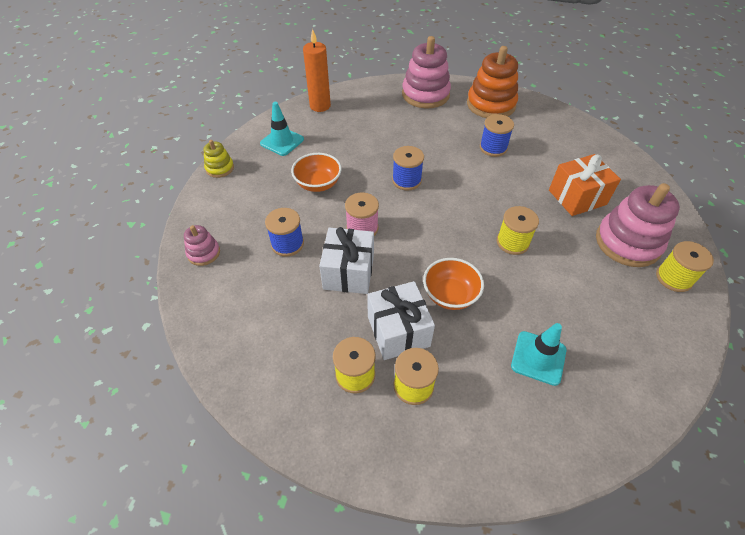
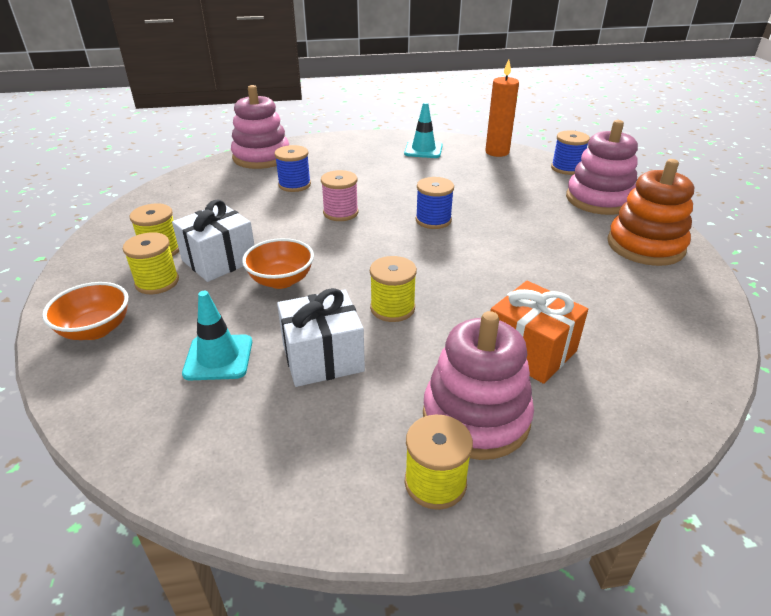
camera: 65 degrees right, 15 degrees down
(203, 253) = (261, 157): pink stacking toy -> pink stacking toy, size x1.98
(220, 168) = (362, 137): yellow stacking toy -> none
(318, 184) = (382, 179): orange bowl -> orange bowl (96, 329)
(348, 272) = (278, 219): white gift -> white gift (323, 358)
(493, 148) = (556, 263): blue spool -> blue spool (566, 168)

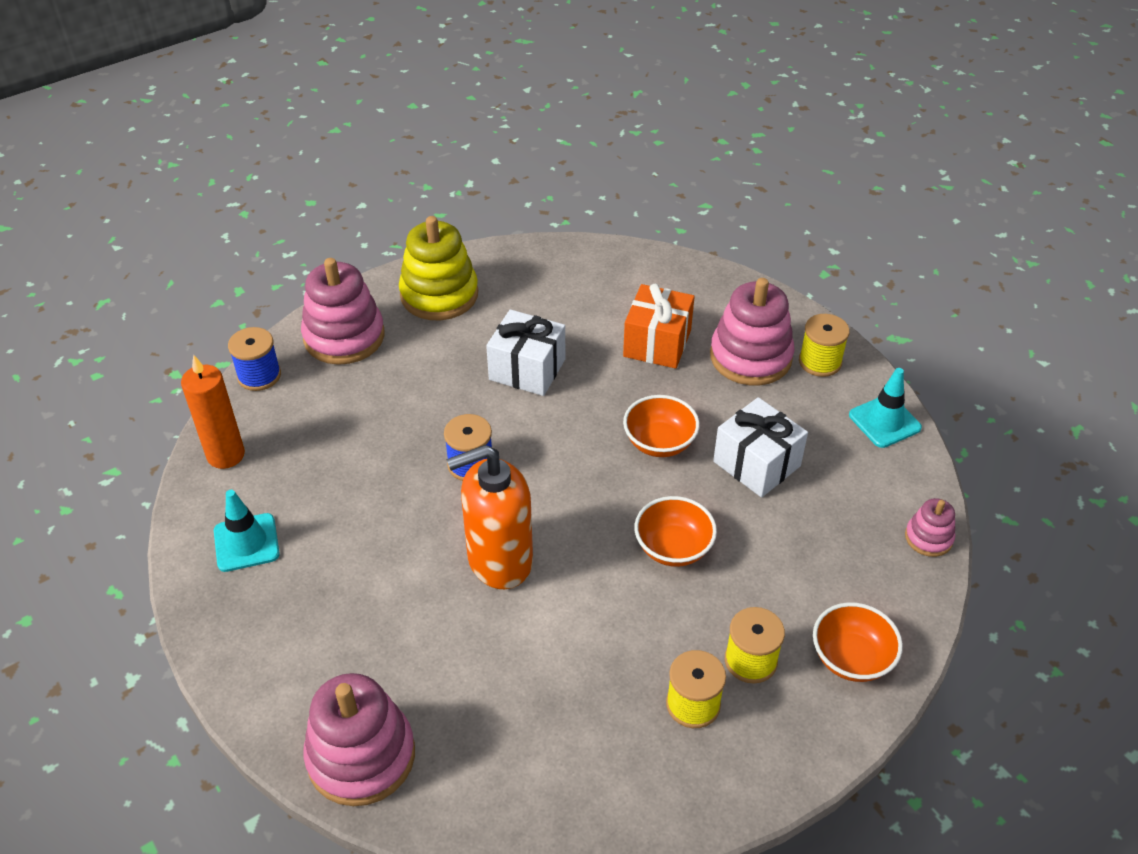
camera: 115 degrees left, 10 degrees up
(125, 443) = (928, 538): none -> pink stacking toy
(218, 357) = (809, 534): turquoise traffic cone -> turquoise traffic cone (884, 421)
(219, 260) = (675, 627): white gift -> white gift (527, 369)
(294, 185) = (443, 652): blue spool -> none
(340, 213) = (499, 560): pink spool -> orange soap dispenser
(392, 308) = (659, 443): yellow spool -> orange bowl
(645, 246) = (439, 294): orange stacking toy -> yellow stacking toy

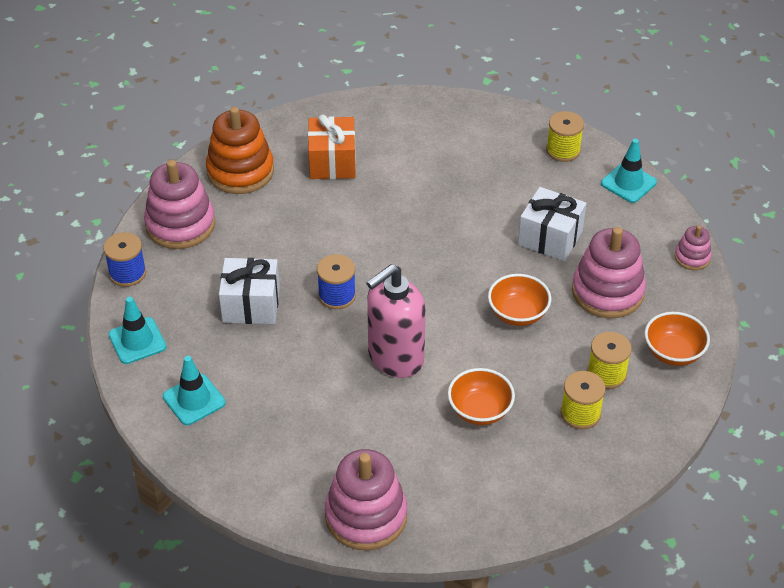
camera: 20 degrees left, 0 degrees up
(226, 455) = (137, 341): orange candle -> turquoise traffic cone
(439, 294) = (240, 171): yellow stacking toy -> orange stacking toy
(499, 560) = (395, 358): orange soap dispenser -> pink soap dispenser
(527, 369) = (343, 213): white gift -> white gift (251, 305)
(657, 343) = (434, 167): orange gift -> orange gift (332, 162)
(659, 443) = (472, 241): orange bowl -> orange bowl (480, 410)
(750, 357) = (510, 159): pink stacking toy -> pink stacking toy (607, 292)

